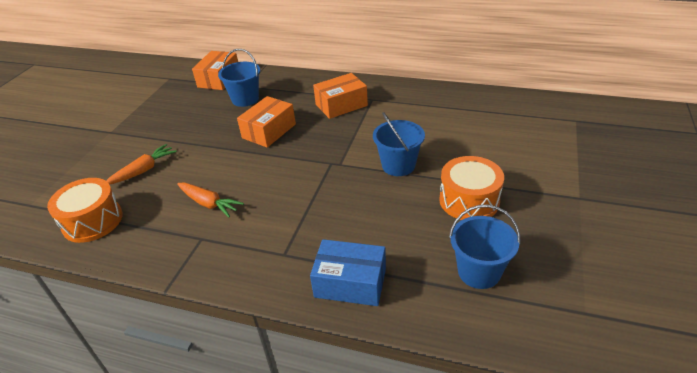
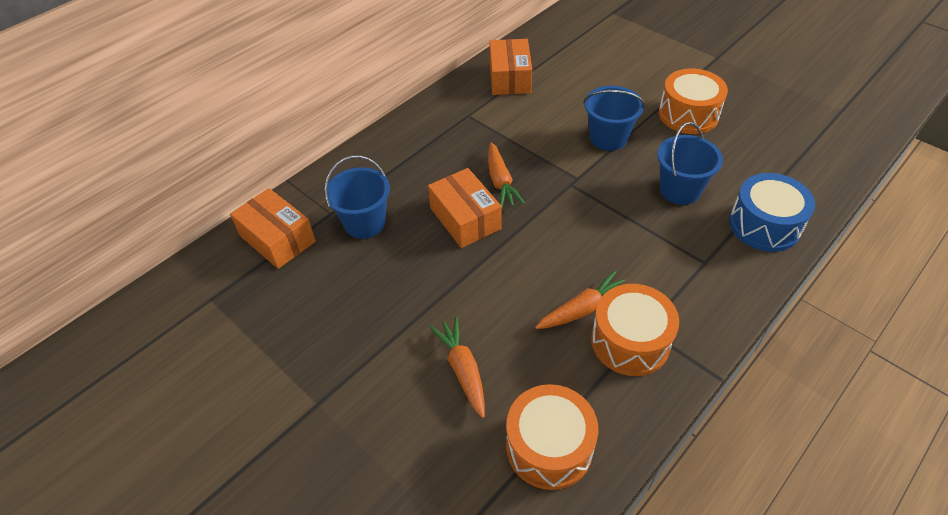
camera: 65 degrees left, 10 degrees up
(187, 234) = (630, 341): none -> orange drum
(313, 133) = (500, 182): none -> orange carrot
(341, 105) = (459, 142): orange box -> orange box (509, 78)
(350, 282) = (764, 225): blue box -> blue drum
(479, 272) = (781, 144): blue bucket -> blue bucket (679, 190)

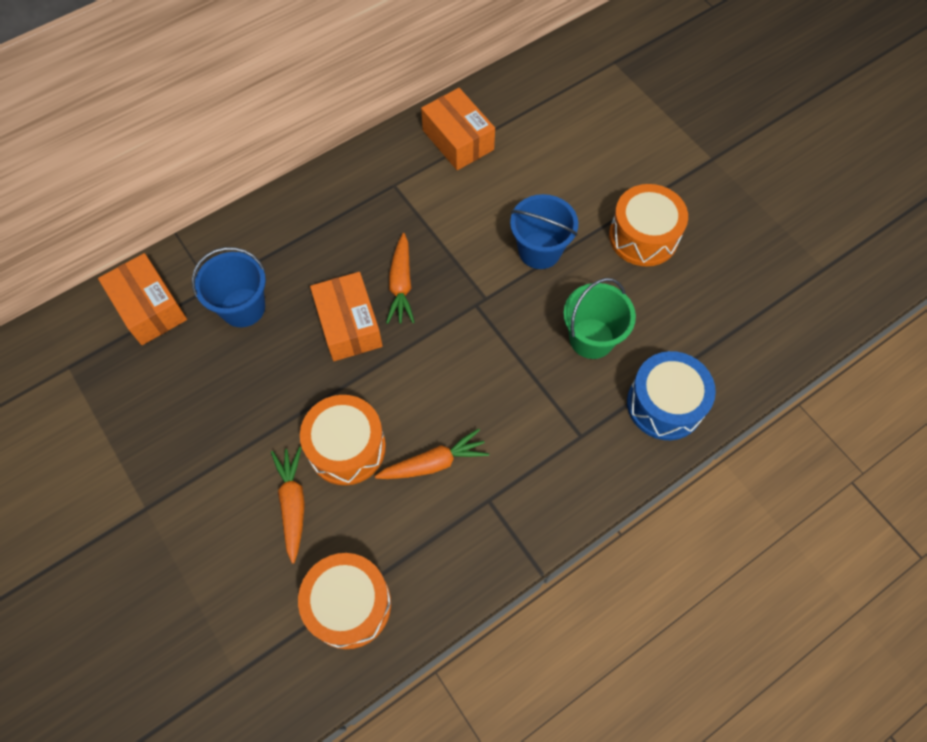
camera: 10 degrees right, 15 degrees up
(509, 78) = (458, 140): orange box -> orange box turned 45 degrees counterclockwise
(630, 341) = (467, 511): orange drum -> orange drum (346, 447)
(679, 190) = (591, 338): blue bucket -> green bucket

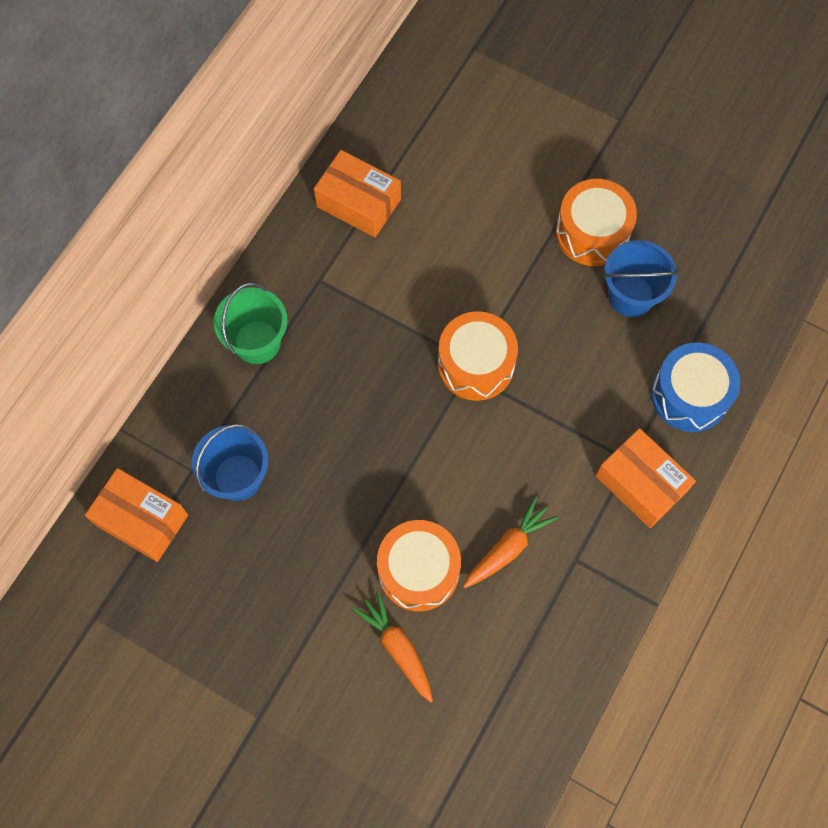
camera: 25 degrees left, 5 degrees up
(348, 325) = (354, 448): orange box -> orange box (641, 484)
(349, 605) = (500, 714): orange drum -> orange drum (476, 364)
(401, 285) = (383, 384): orange carrot -> none
(539, 250) = (500, 290): blue bucket -> blue bucket (631, 296)
(591, 338) = (593, 359): green bucket -> green bucket (257, 342)

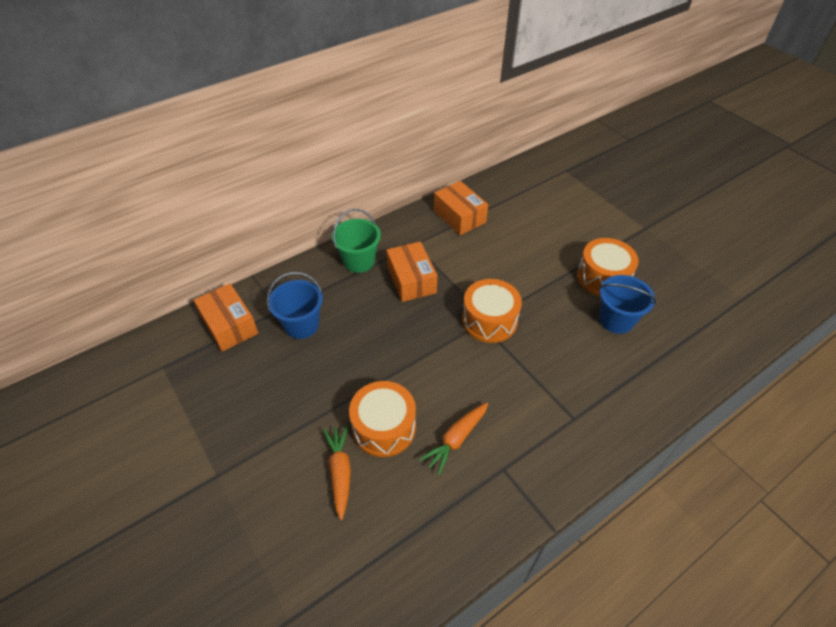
camera: 25 degrees right, 20 degrees down
(508, 548) = (456, 439): orange carrot -> orange carrot turned 150 degrees clockwise
(641, 484) = (577, 437): orange box -> orange box (411, 280)
(689, 395) = (638, 394): blue drum -> none

